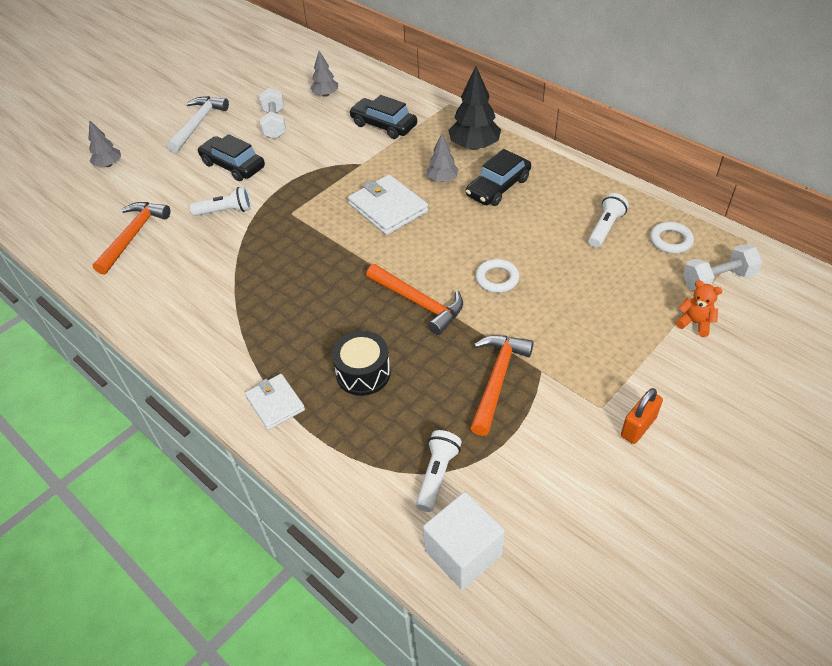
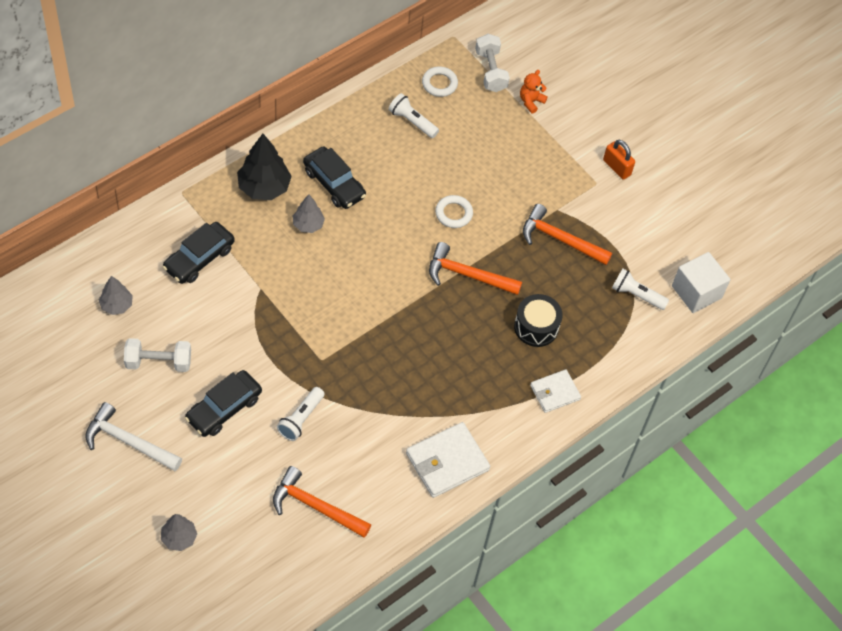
camera: 90 degrees left, 10 degrees up
(225, 211) = (301, 419): white flashlight -> white flashlight turned 150 degrees counterclockwise
(388, 208) = (338, 277): white wallet -> white wallet (447, 462)
(418, 302) = (468, 275): orange hammer -> orange hammer turned 120 degrees counterclockwise

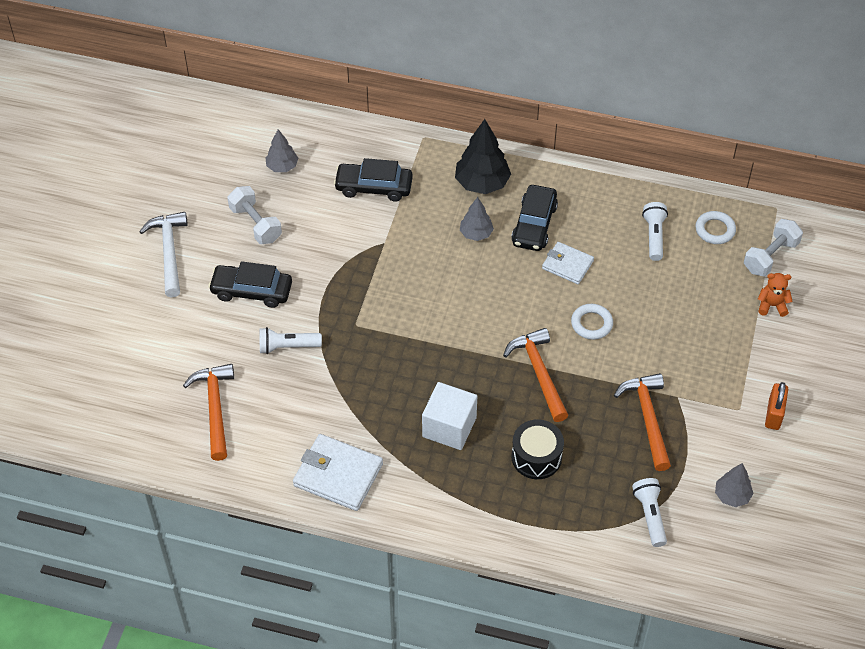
camera: 60 degrees right, 5 degrees down
(179, 538) = (112, 338): grey tree -> grey tree (732, 496)
(555, 392) = (482, 513): white wallet -> white wallet (567, 265)
(696, 292) = (704, 564): white cube -> white cube (449, 427)

